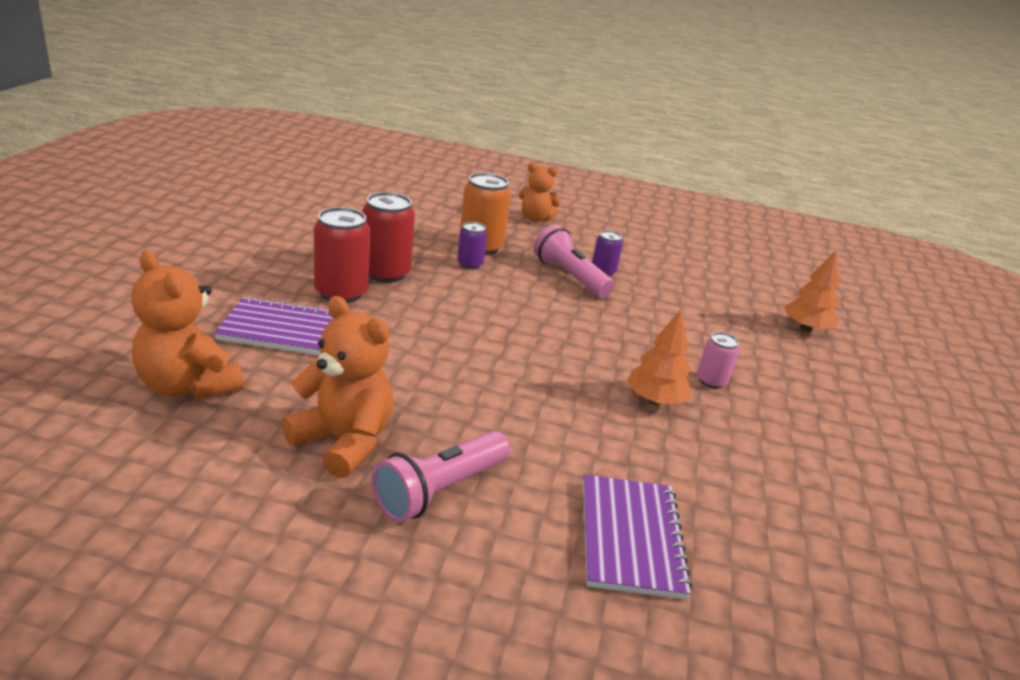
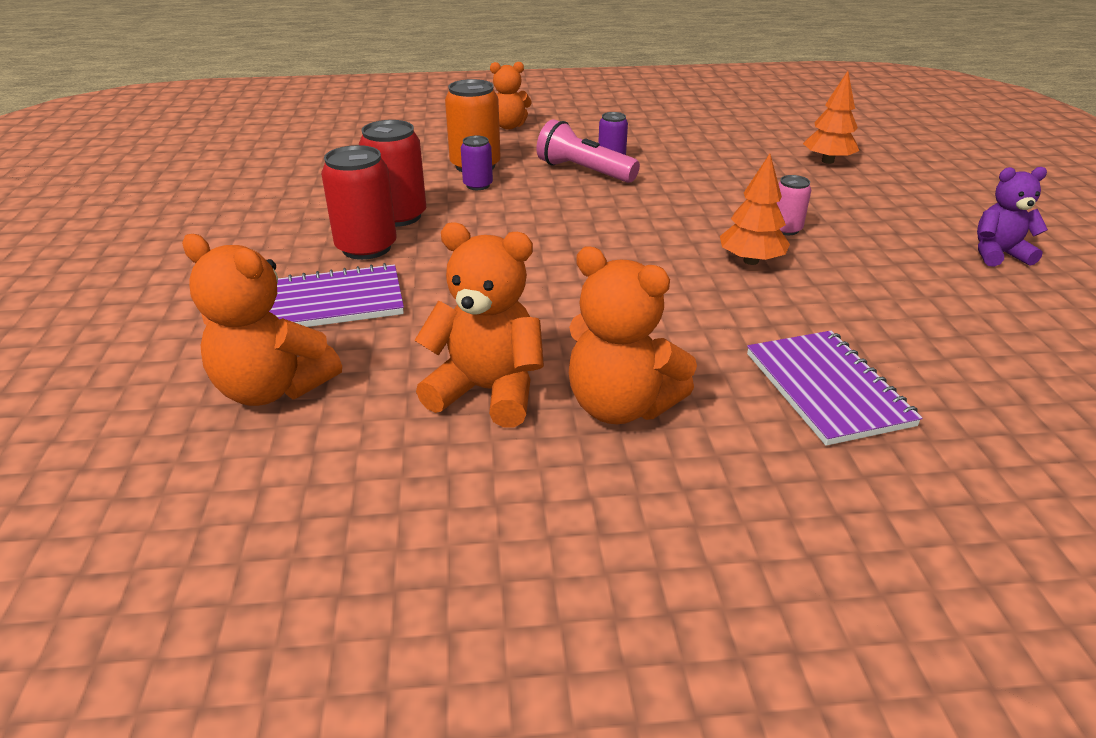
camera: 15 degrees left, 5 degrees up
(440, 490) = (620, 406): pink flashlight -> orange teddy bear
(905, 467) = (998, 254): none -> purple teddy bear

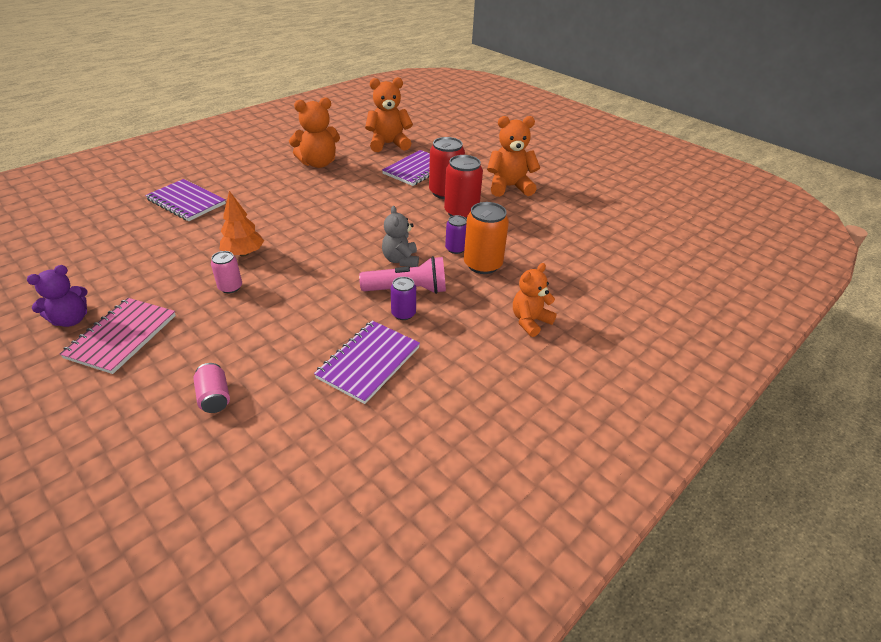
camera: 140 degrees right, 5 degrees up
(555, 194) = (401, 260): none -> grey teddy bear
(620, 406) = (266, 173): orange teddy bear -> orange teddy bear (509, 187)
(678, 144) = (368, 362): none -> purple notebook
(827, 161) = (214, 397): orange tree -> pink can
(925, 222) = (122, 336): none -> pink notebook

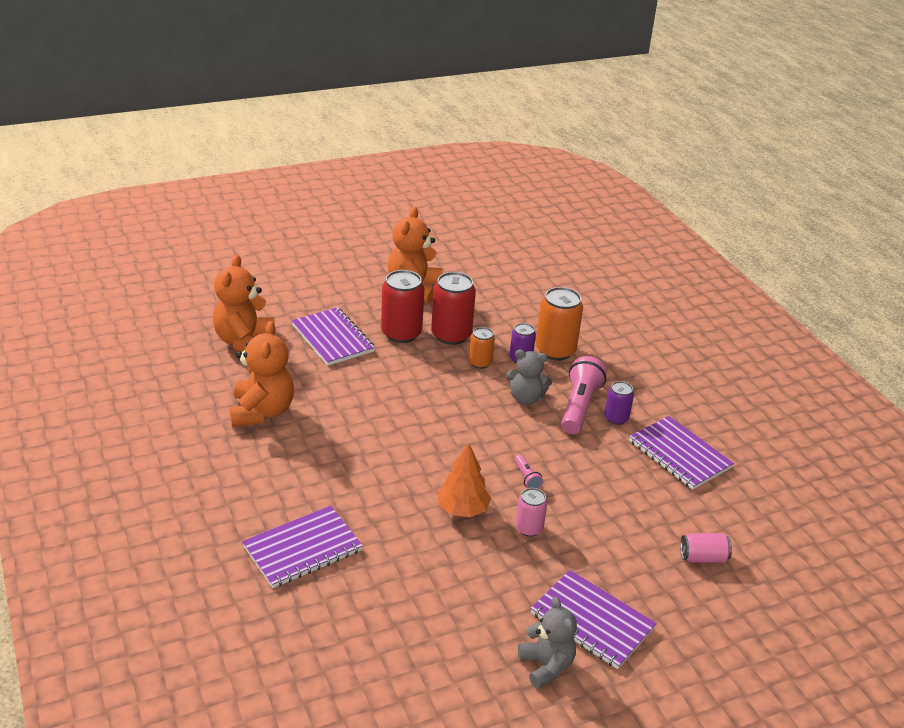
camera: 70 degrees left, 5 degrees down
(71, 320) = (546, 666): purple teddy bear -> grey teddy bear
(122, 336) = (592, 621): pink notebook -> purple notebook
(294, 276) = (526, 478): none -> pink flashlight
(434, 231) = (480, 363): none -> orange can
(530, 321) = (650, 351): orange teddy bear -> none

